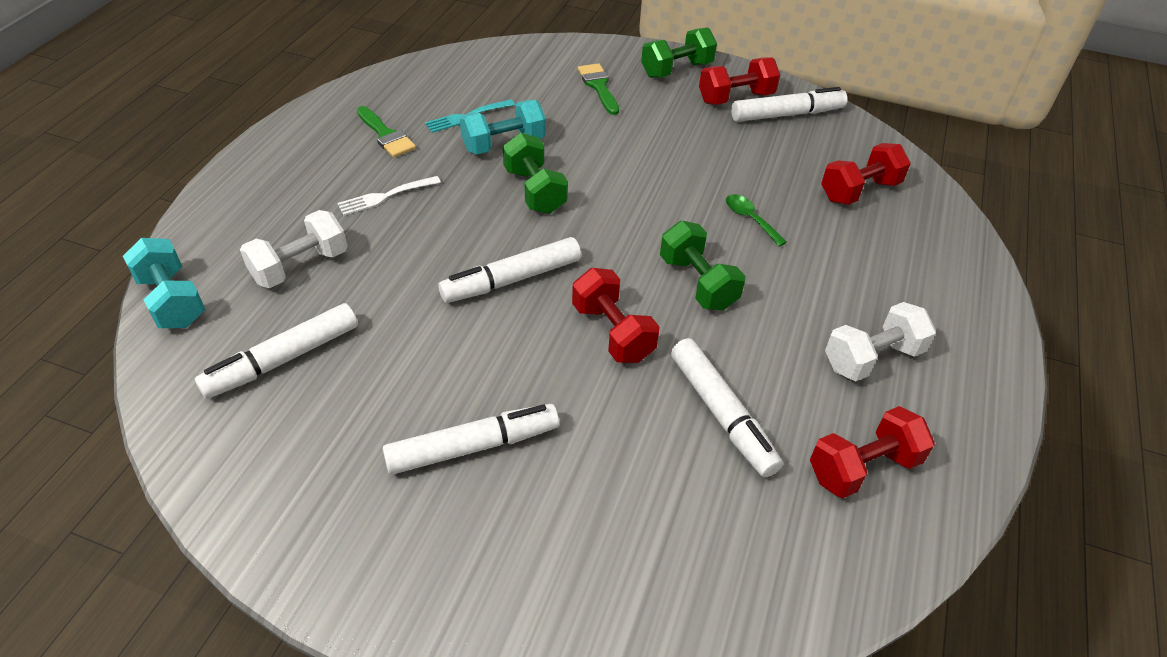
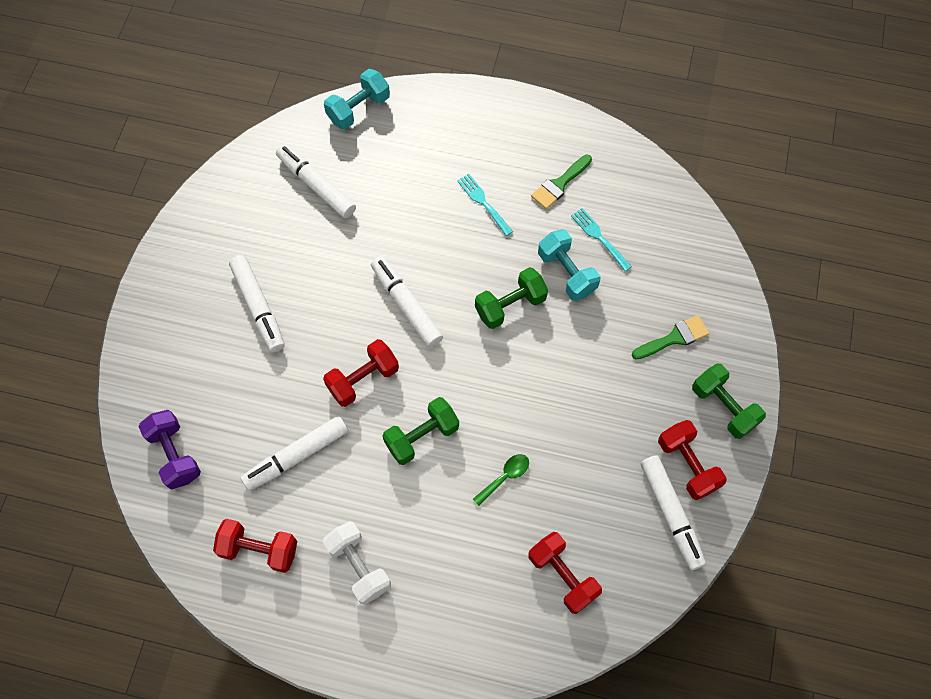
camera: 85 degrees right, 20 degrees up
(300, 266) = (400, 170): white dumbbell -> none
(385, 196) = (483, 203): white fork -> turquoise fork
(716, 580) = (174, 454): none -> purple dumbbell
(863, 467) = (259, 549): red dumbbell -> red dumbbell turned 45 degrees counterclockwise

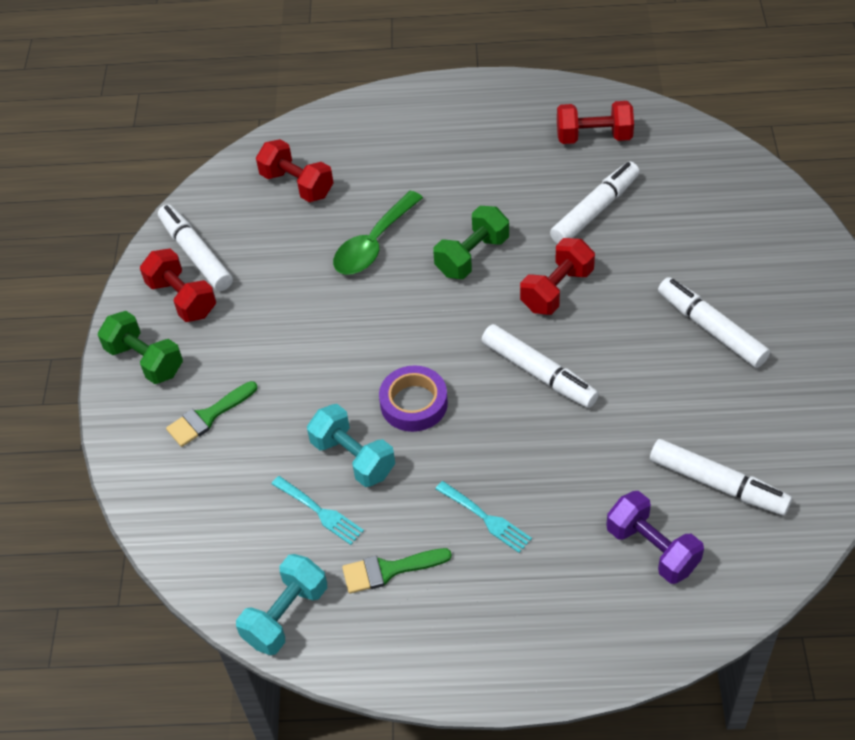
camera: 170 degrees right, 15 degrees down
(174, 454) = (719, 183): purple dumbbell -> purple dumbbell (652, 549)
(358, 109) = (714, 609): turquoise dumbbell -> turquoise dumbbell (286, 615)
(359, 566) = (494, 147): white dumbbell -> none
(505, 477) = (374, 243): green spoon -> green spoon, size x1.77
(510, 305) = (414, 403): green dumbbell -> purple tape
(559, 184) = (388, 570): green brush -> green brush turned 135 degrees counterclockwise

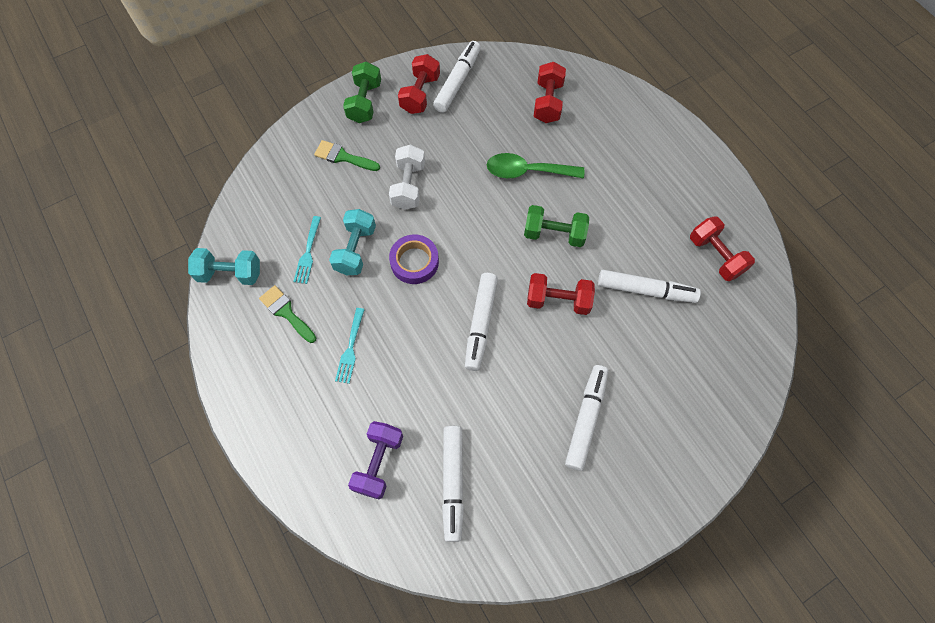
camera: 55 degrees right, 15 degrees up
(304, 365) = (408, 186): none -> white dumbbell

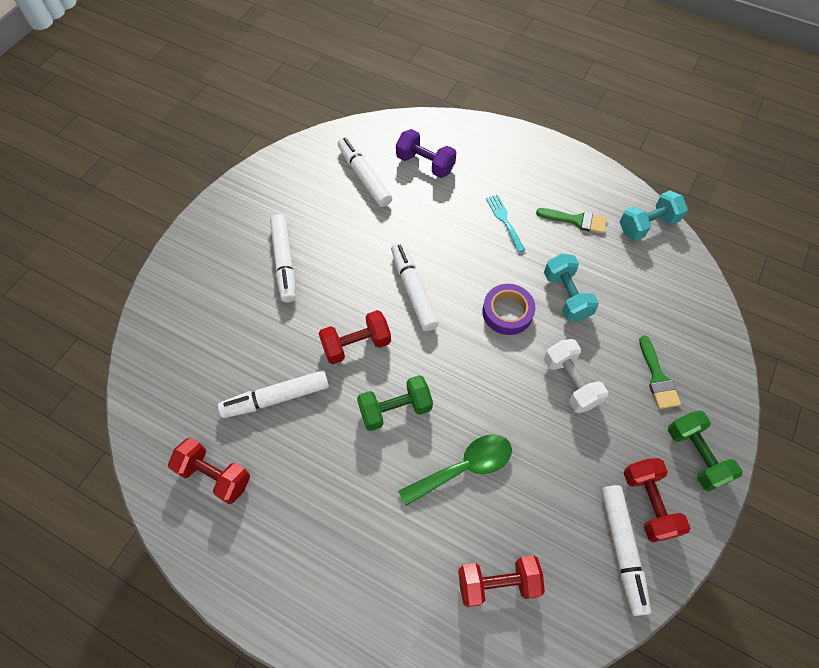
camera: 150 degrees right, 5 degrees down
(308, 252) = (603, 272): turquoise fork -> none
(343, 157) = (657, 378): green brush -> green brush turned 90 degrees clockwise
(379, 463) = (425, 164): purple dumbbell -> purple dumbbell turned 45 degrees counterclockwise
(547, 102) = (497, 583): red dumbbell -> red dumbbell turned 75 degrees counterclockwise

